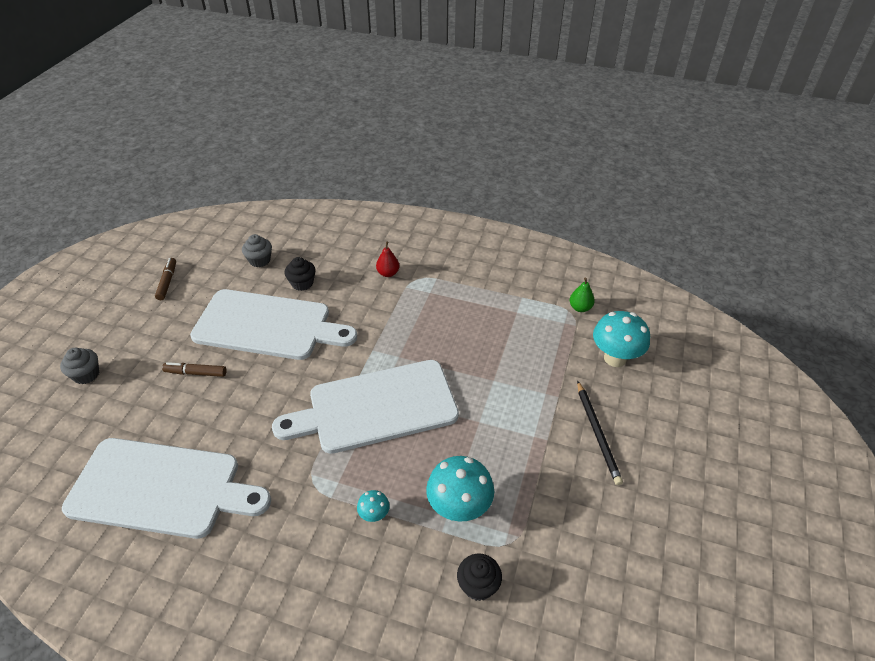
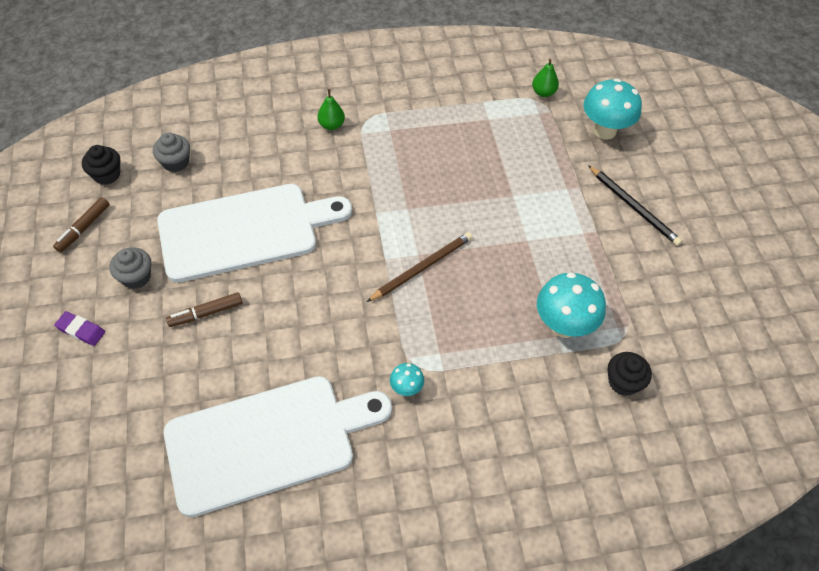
camera: 30 degrees left, 10 degrees up
(86, 374) = (77, 369): grey cupcake -> grey cupcake (136, 277)
(110, 349) = (81, 330): none -> purple eraser
(167, 282) = (84, 228): brown marker -> brown marker turned 120 degrees counterclockwise
(302, 283) = (246, 170): black cupcake -> black cupcake (107, 175)
(374, 515) = (494, 367): turquoise mushroom -> turquoise mushroom (406, 388)
(376, 407) = (422, 268): white cutting board -> brown pencil
(388, 273) = (331, 125): red pear -> green pear

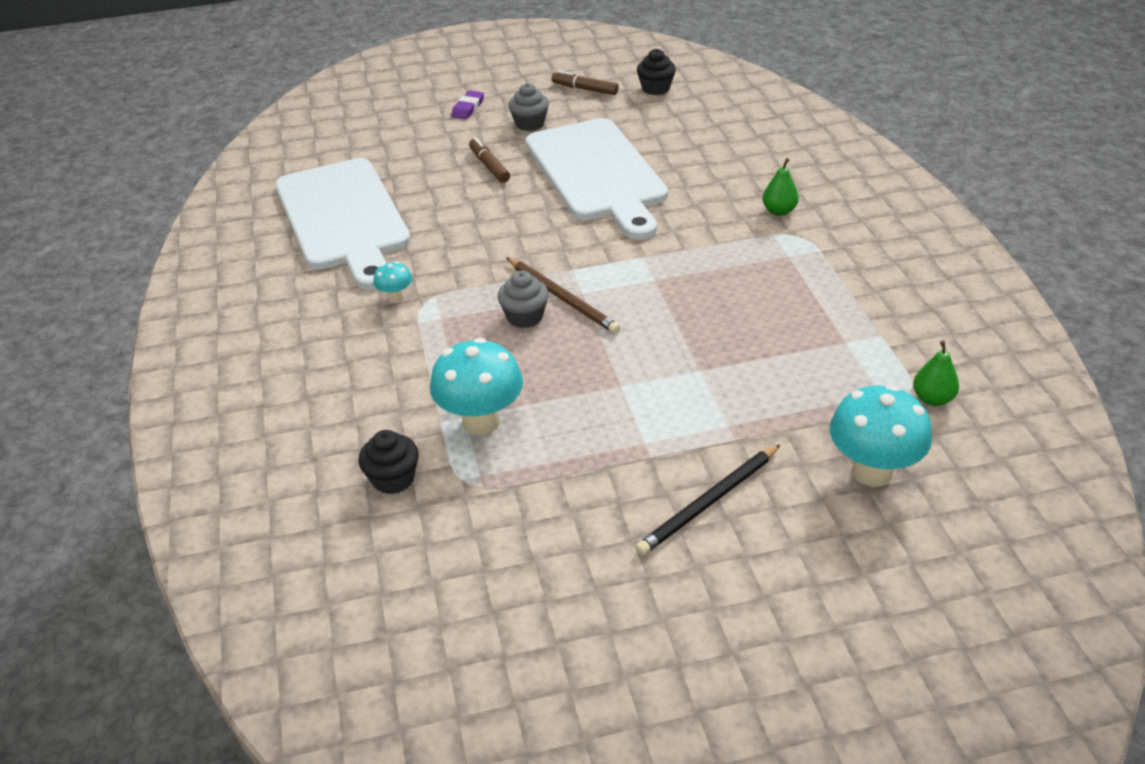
camera: 90 degrees right, 15 degrees down
(176, 162) = (684, 121): grey cupcake -> grey cupcake (524, 317)

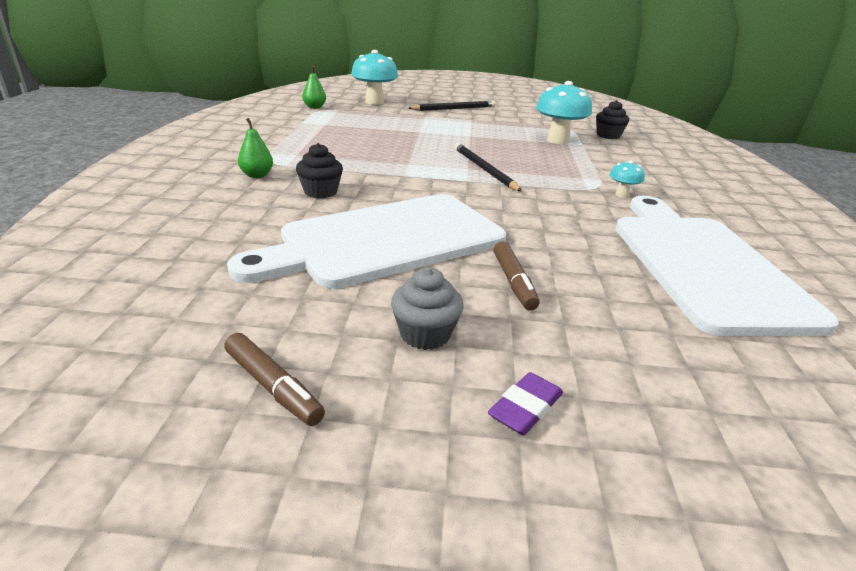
camera: 165 degrees left, 10 degrees down
(524, 317) = (517, 167): grey cupcake -> none
(562, 298) = (484, 169): brown pencil -> black pencil
(597, 174) = (385, 240): white cutting board -> white cutting board turned 120 degrees counterclockwise
(655, 88) = (156, 346): black cupcake -> black cupcake (320, 192)

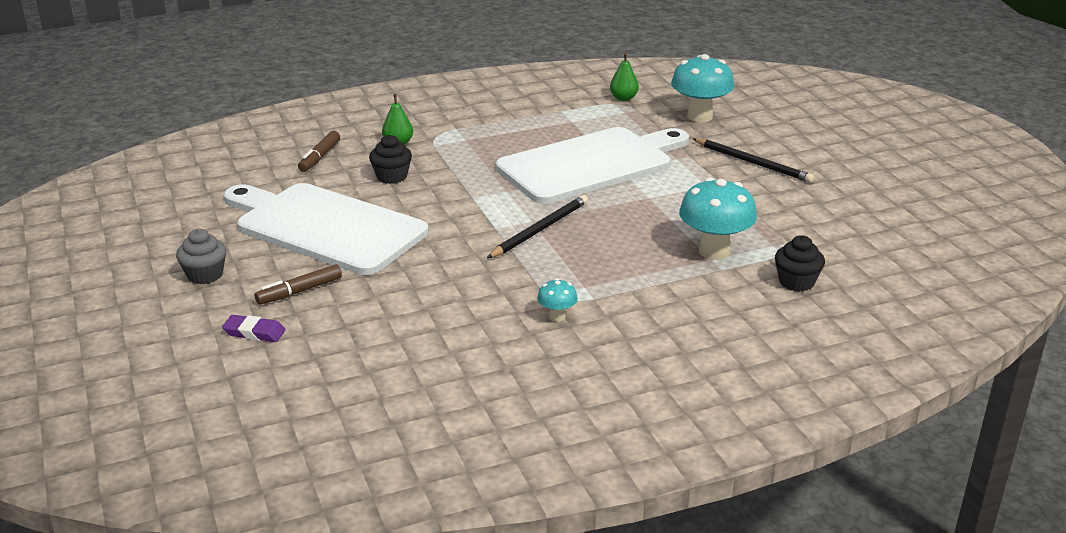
camera: 65 degrees right, 0 degrees up
(273, 386) = (128, 247): brown marker -> brown marker (319, 157)
(525, 408) = (149, 322): purple eraser -> purple eraser (254, 332)
(703, 265) = (409, 377): white cutting board -> white cutting board (590, 164)

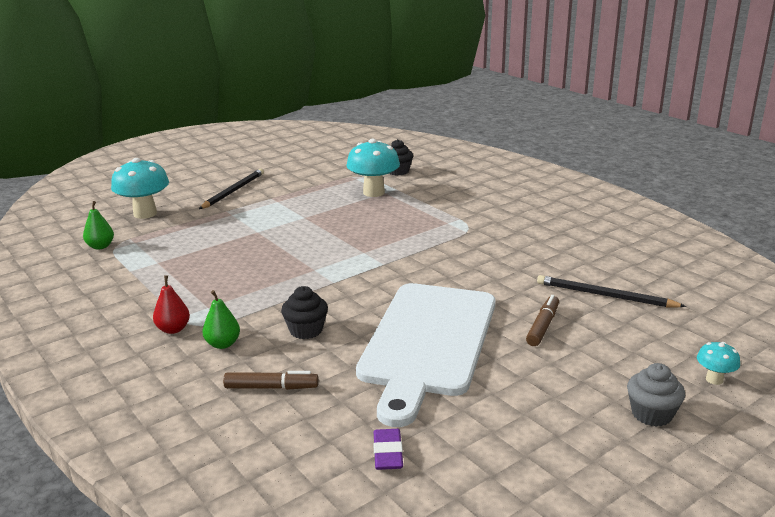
camera: 105 degrees left, 5 degrees down
(205, 275) = (560, 385): grey cupcake -> grey cupcake (651, 414)
(254, 332) = (617, 330): purple eraser -> purple eraser (388, 453)
(299, 291) = (543, 326): brown marker -> brown marker turned 105 degrees counterclockwise
(438, 126) = (173, 329): none -> red pear
(540, 229) = (375, 247): black pencil -> black pencil (605, 295)
(557, 317) = (491, 226): turquoise mushroom -> turquoise mushroom (714, 379)
(590, 164) = (251, 243): white cutting board -> none

